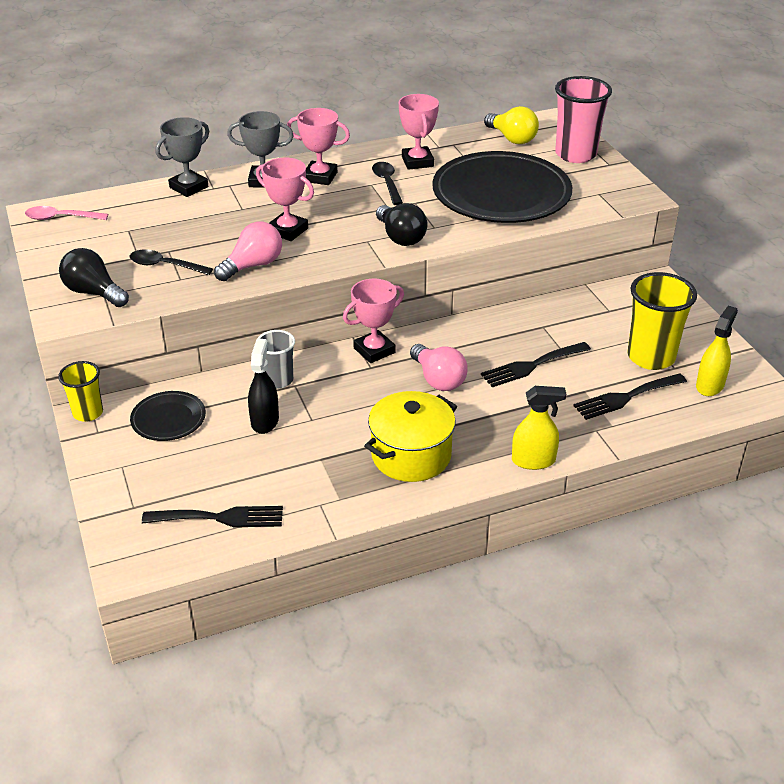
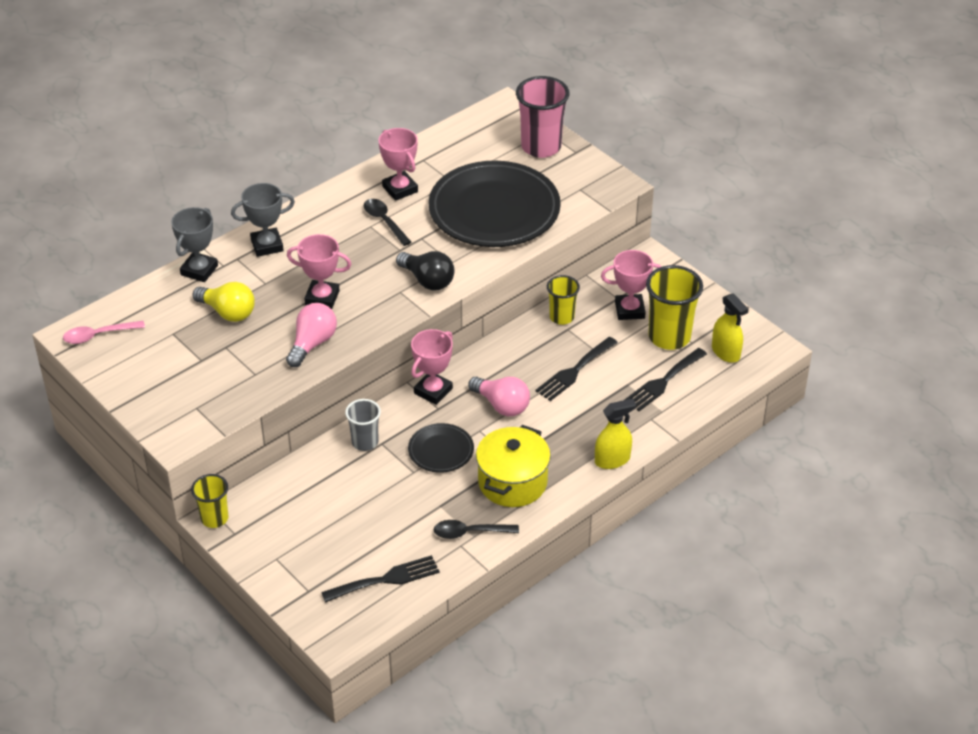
camera: 20 degrees left, 5 degrees up
(94, 293) = (186, 408): black light bulb -> none
(165, 265) = (232, 363): black spoon -> black spoon (469, 532)
(168, 419) = (290, 505): black plate -> black plate (441, 450)
(265, 421) = (374, 484): black spray bottle -> none
(320, 177) = (318, 228): pink trophy -> pink trophy (629, 310)
(512, 138) = (474, 140): yellow light bulb -> yellow light bulb (228, 312)
(542, 315) = (562, 317): none -> yellow cup
(710, 385) = (726, 352): yellow spray bottle -> yellow spray bottle turned 135 degrees clockwise

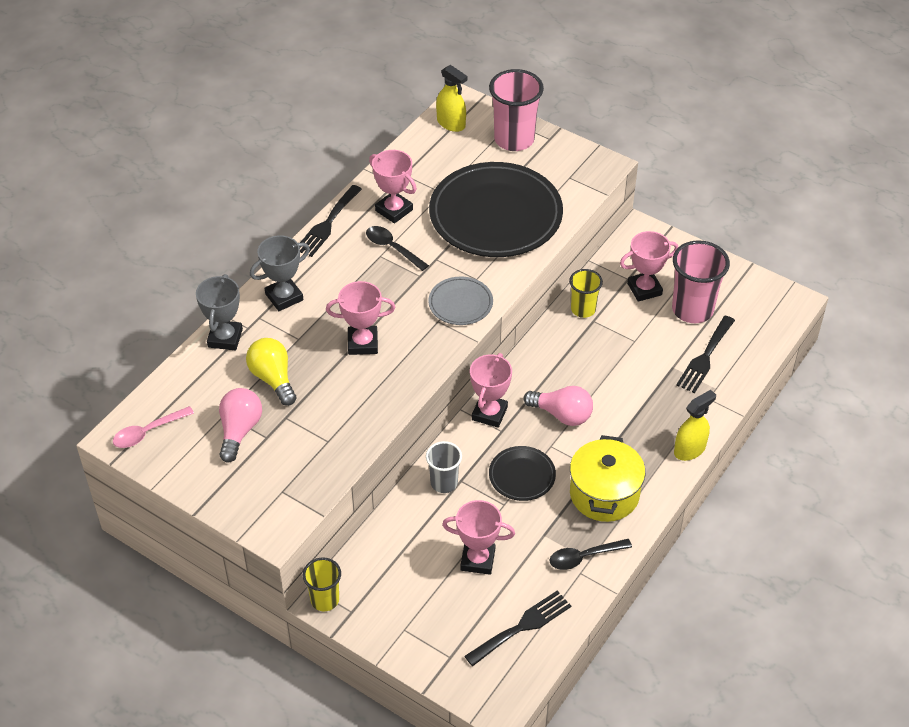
camera: 15 degrees left, 5 degrees up
(228, 312) = (273, 379): yellow light bulb -> yellow light bulb turned 135 degrees counterclockwise
(312, 343) = (373, 395): pink light bulb -> pink light bulb (239, 430)
(369, 514) = (477, 560): none -> pink trophy
(427, 280) = (460, 303): black light bulb -> grey plate
(574, 371) = (617, 364): black fork -> black fork (327, 224)
(669, 337) = (692, 310): yellow cup -> pink cup
(726, 352) = (751, 315): yellow spray bottle -> yellow spray bottle (451, 123)

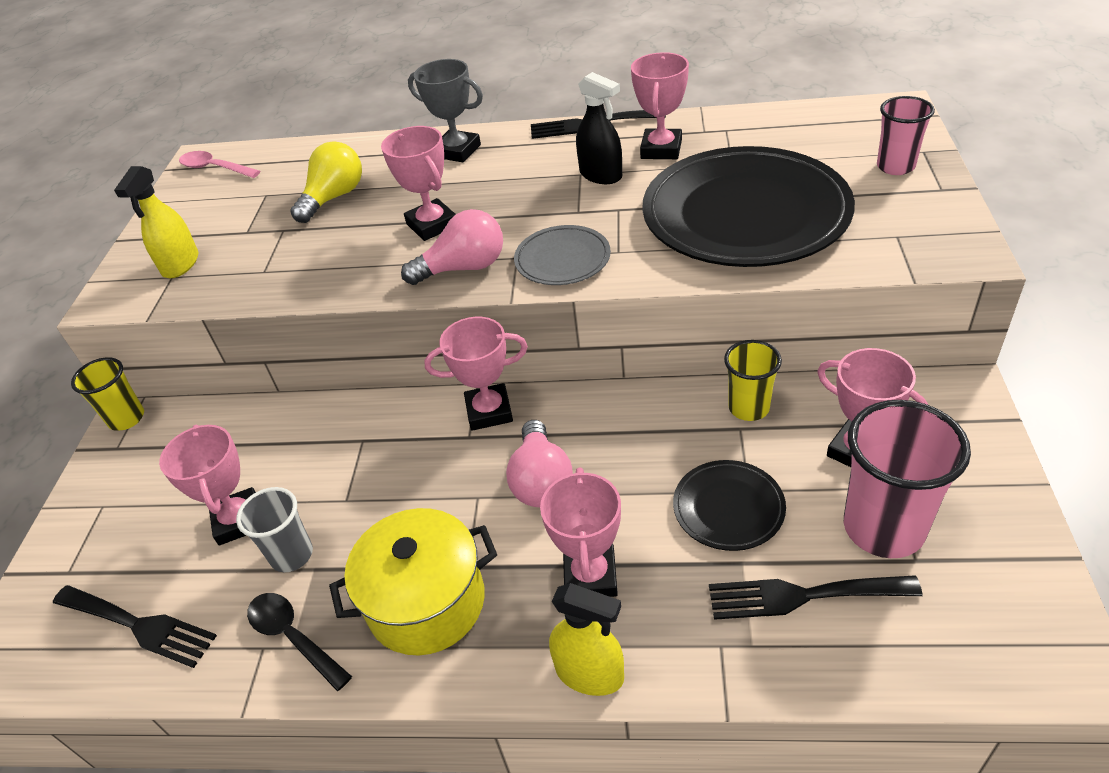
camera: 65 degrees right, 5 degrees down
(225, 338) = (370, 148): grey trophy -> none
(239, 430) = (246, 213): pink light bulb -> pink light bulb (463, 268)
(392, 248) = (601, 175): black spoon -> black spray bottle
(444, 483) = (349, 427): grey cup -> grey cup (292, 555)
(451, 123) = (851, 118): yellow spray bottle -> yellow spray bottle (180, 264)
(514, 139) = (895, 166): pink cup -> pink cup, size x0.59
(522, 475) = (405, 493): black plate -> black plate (728, 508)
(638, 424) = (590, 576): none -> pink trophy

